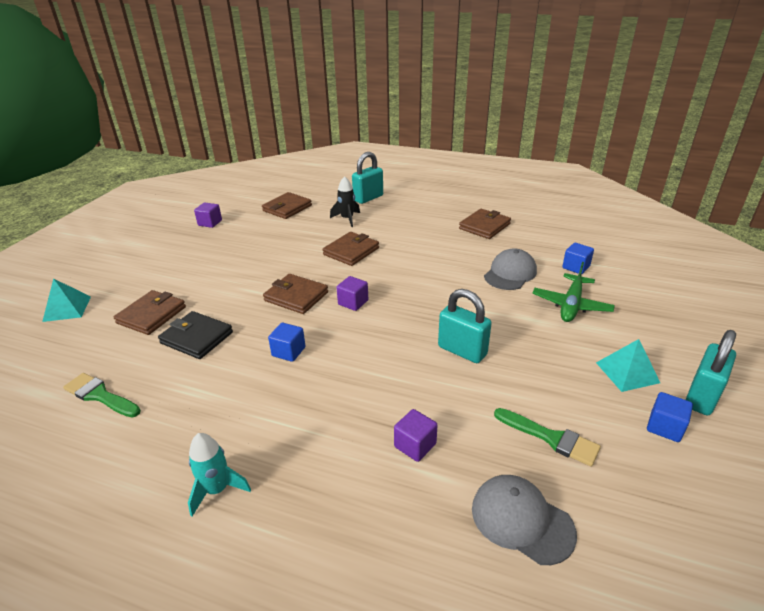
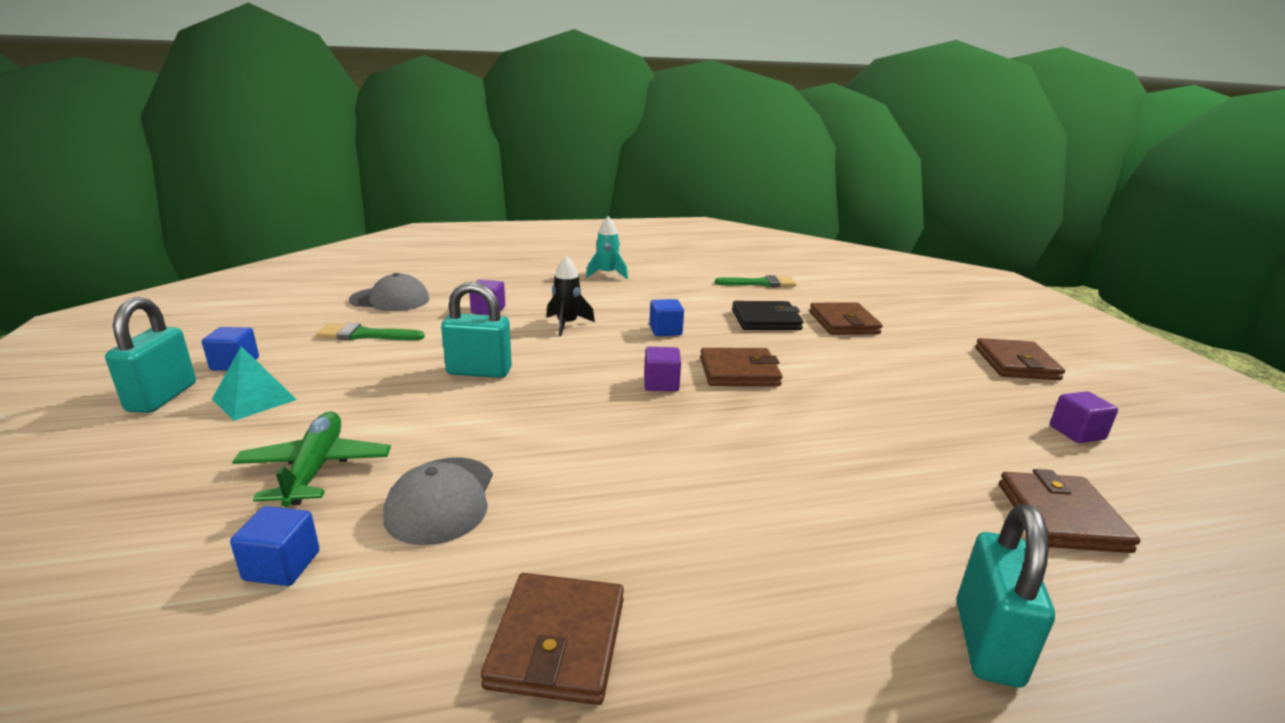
camera: 145 degrees right, 10 degrees down
(67, 308) = (924, 310): turquoise pyramid -> none
(347, 219) = (900, 532): black rocket -> black rocket (567, 325)
(351, 251) = (770, 454): brown wallet -> brown wallet (1016, 364)

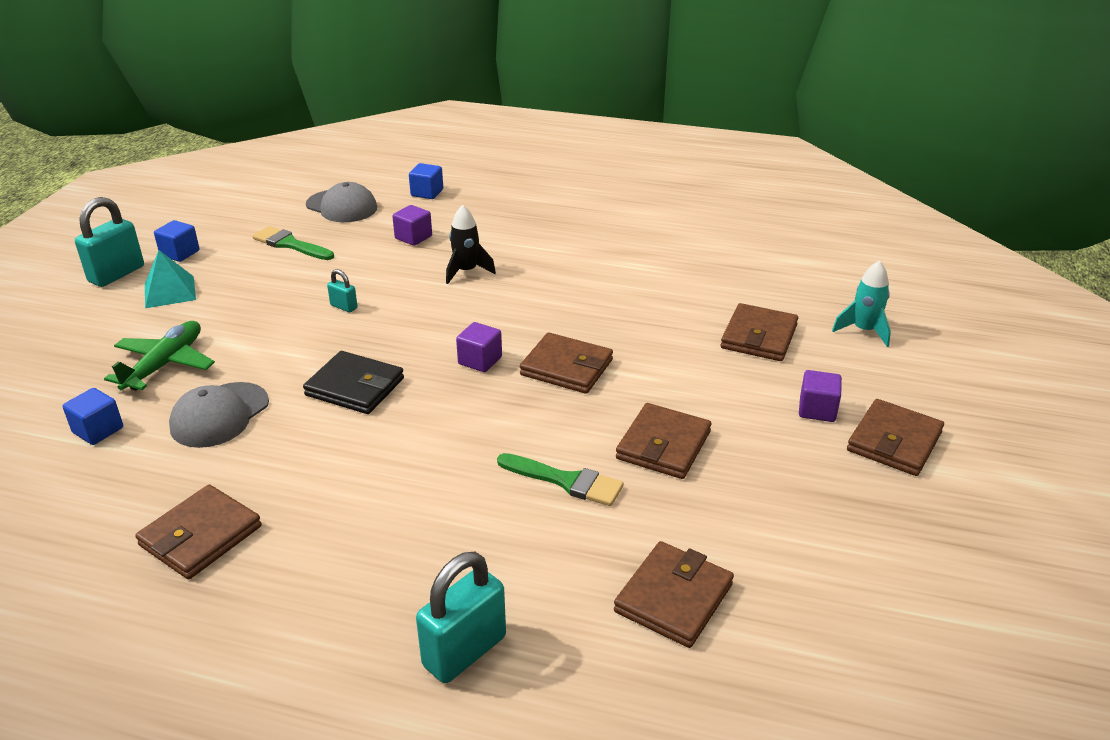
camera: 30 degrees right, 10 degrees up
(479, 371) = (344, 307): turquoise padlock -> turquoise padlock, size x0.49
(607, 274) = (573, 212): turquoise rocket -> turquoise rocket (864, 331)
(665, 330) = (552, 301): blue cube -> blue cube (427, 193)
(760, 283) = (732, 260): green brush -> green brush (566, 481)
(766, 320) = (674, 312): black wallet -> black wallet (355, 387)
(885, 406) = (663, 445): none -> brown wallet
(1076, 433) = (829, 535): purple cube -> purple cube (817, 410)

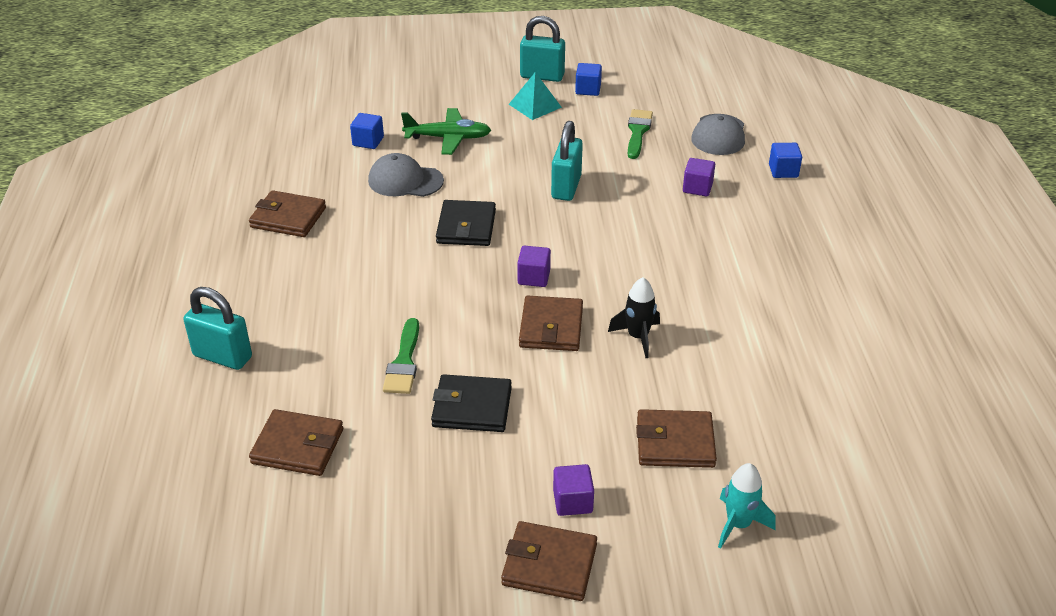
camera: 70 degrees right, 5 degrees up
(344, 307) = (566, 187): turquoise padlock -> turquoise padlock, size x2.04
(466, 271) = (662, 233): black rocket -> black rocket (637, 337)
(663, 445) = (472, 407): brown wallet -> black wallet

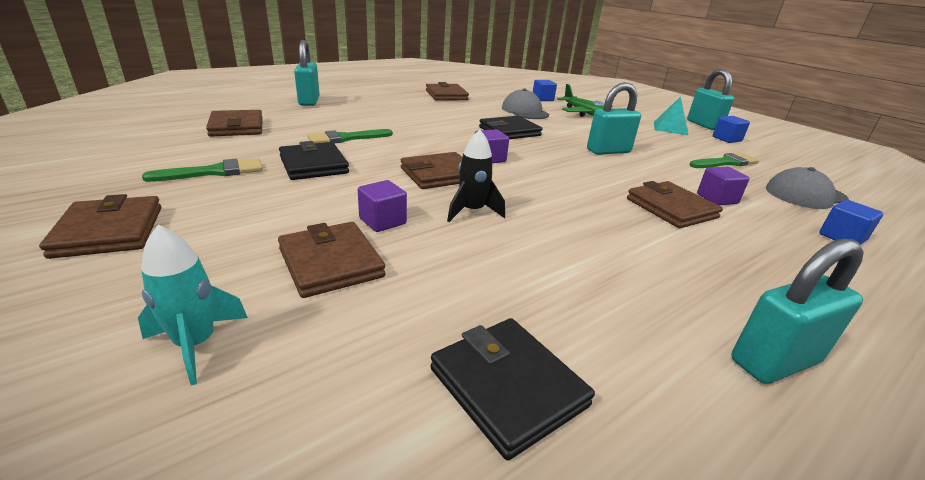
camera: 55 degrees right, 10 degrees down
(446, 484) = (214, 172): none -> green brush
(572, 501) = (209, 225): purple cube -> purple cube (382, 221)
(697, 224) = (671, 208): none -> brown wallet
(837, 407) = (507, 387): none -> black wallet
(869, 297) = (774, 361): none -> turquoise padlock

